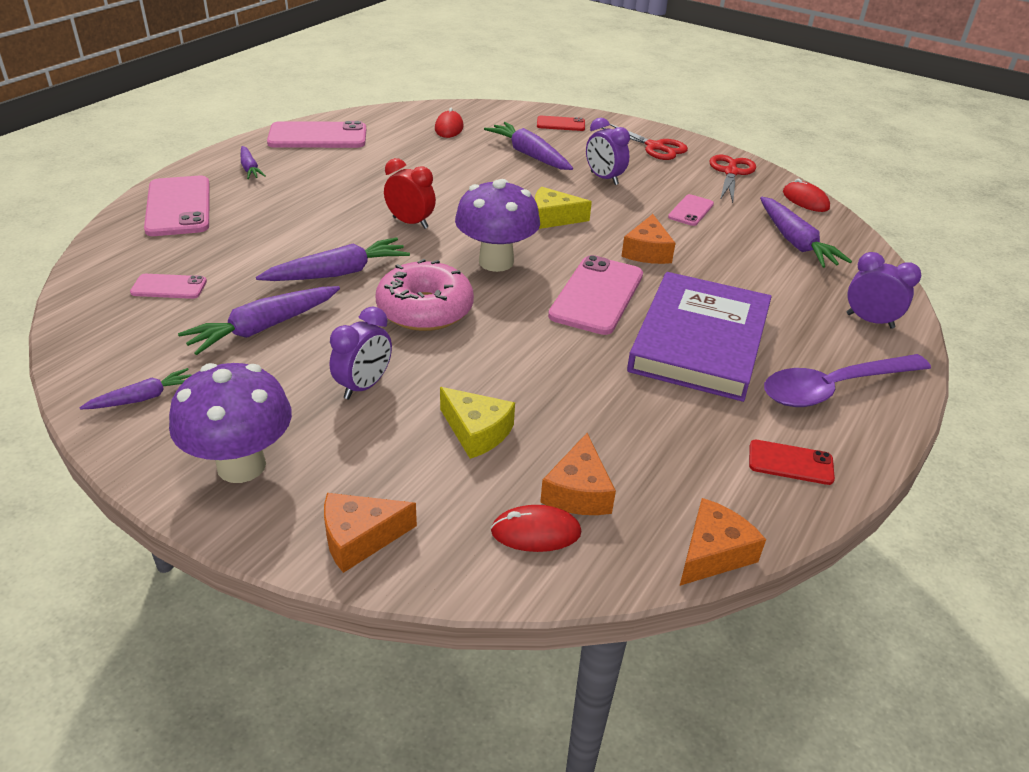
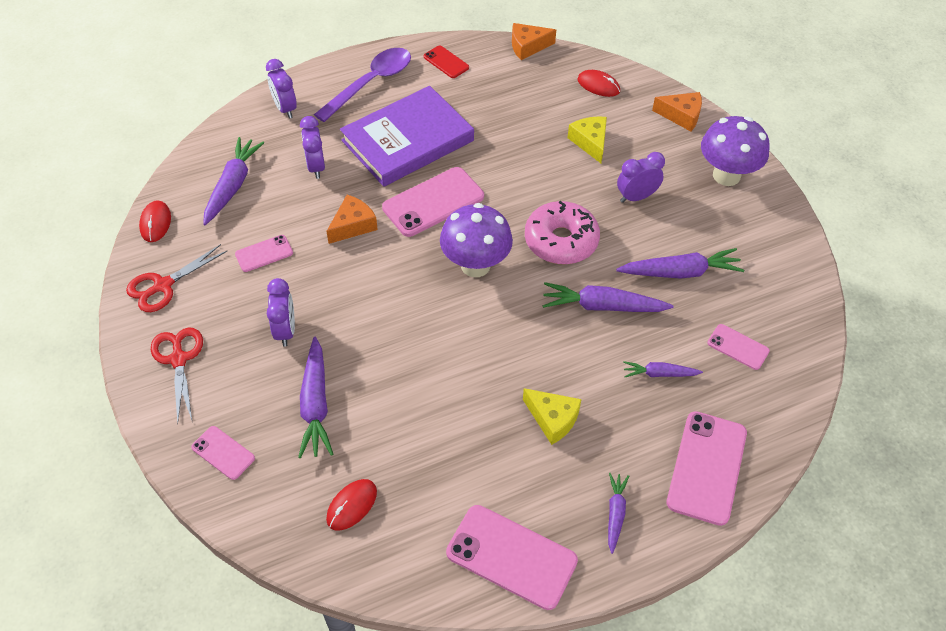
camera: 145 degrees left, 15 degrees up
(142, 398) = (773, 245): purple carrot -> purple carrot (659, 374)
(410, 223) = (509, 344): red clock -> none
(553, 218) = (385, 296): yellow cheese -> yellow cheese (552, 419)
(560, 124) = (223, 453): red phone -> pink phone
(578, 491) = (563, 93): orange cheese -> none
(751, 282) = (316, 167): none -> purple clock
(833, 388) = (371, 83): purple spoon -> purple spoon turned 60 degrees counterclockwise

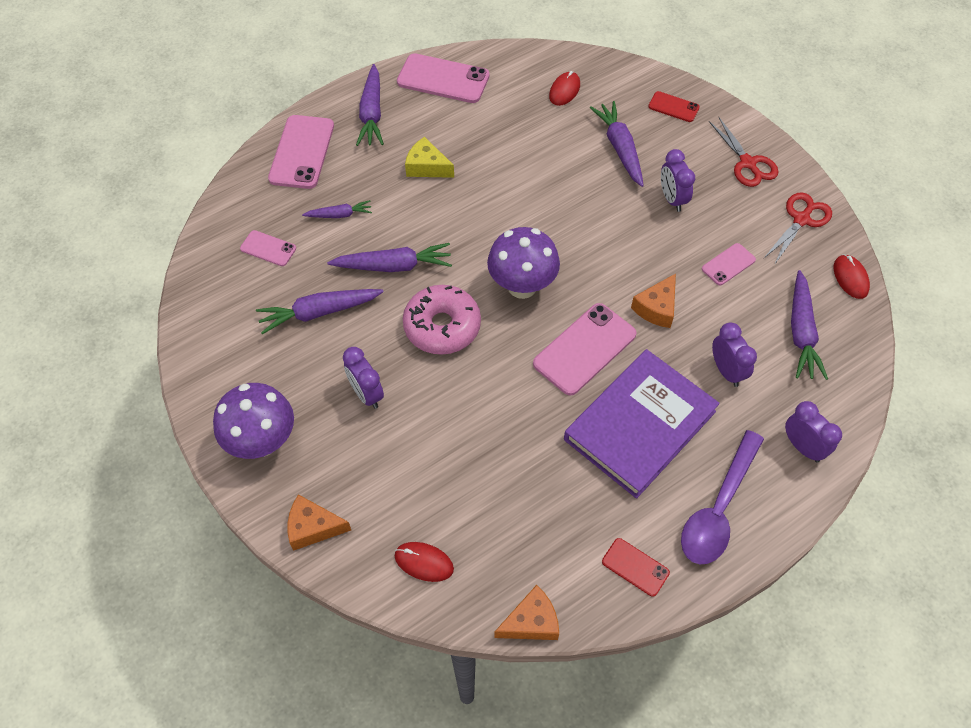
camera: 170 degrees right, 5 degrees up
(223, 453) = (673, 107): pink phone -> red phone
(590, 142) = (425, 462): yellow cheese -> none
(615, 513) = (372, 113): purple carrot -> purple carrot, size x1.72
(636, 197) = (366, 394): purple clock -> purple clock turned 90 degrees clockwise

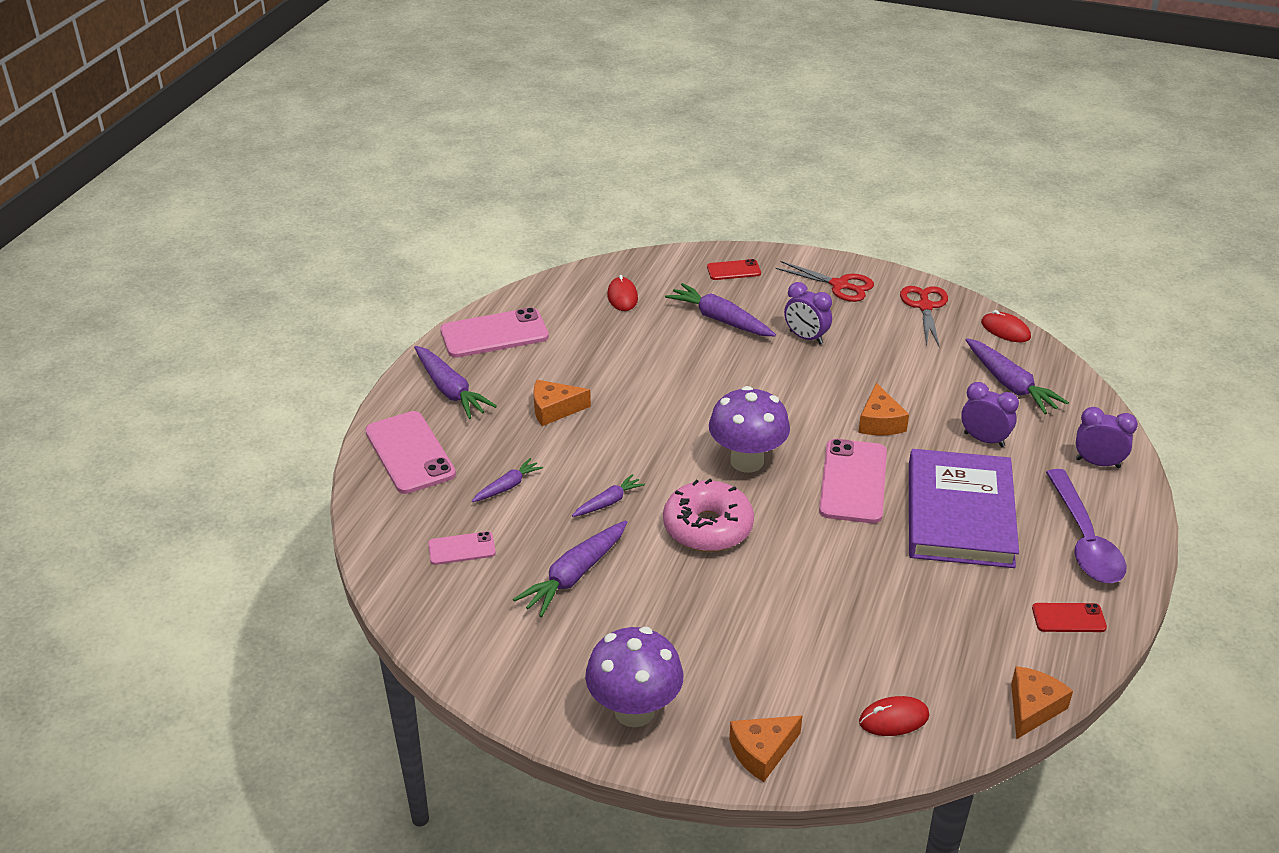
camera: 35 degrees left, 20 degrees down
(366, 394) = (694, 617): purple clock -> none
(394, 266) = (608, 502): purple carrot -> purple carrot, size x0.58
(427, 167) = (554, 409): yellow cheese -> orange cheese
(728, 264) = (902, 364): pink phone -> none

